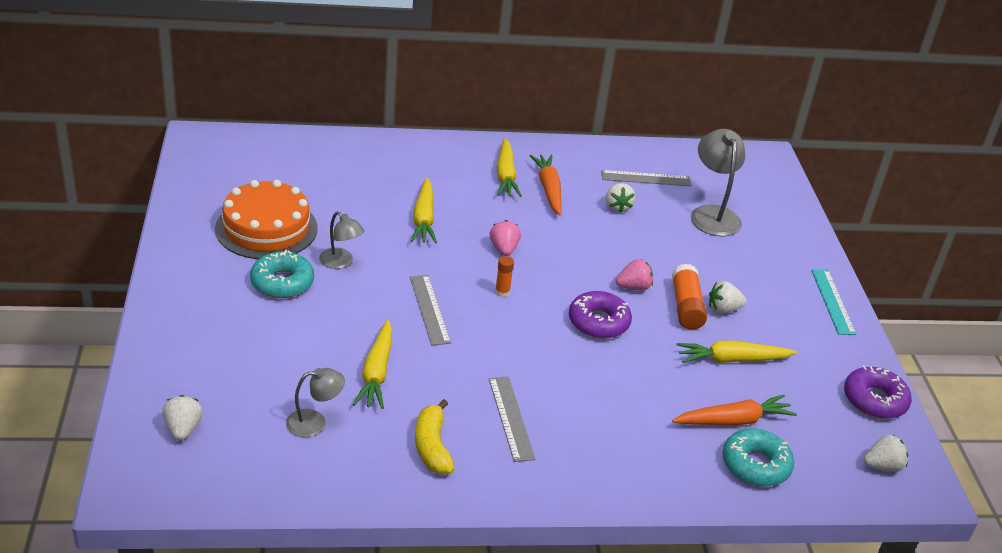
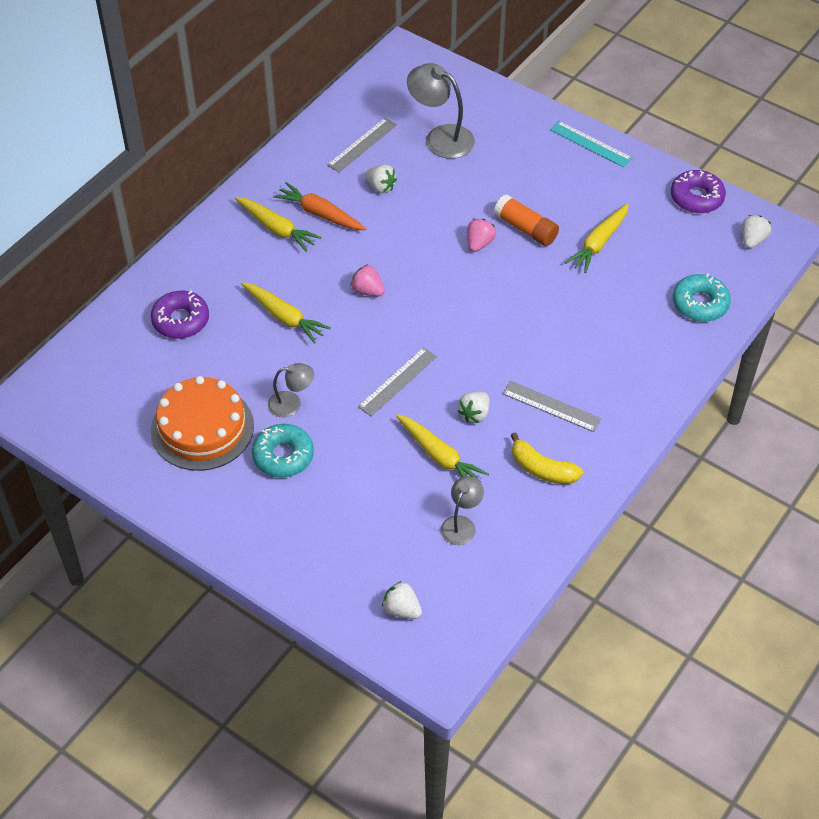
camera: 45 degrees left, 15 degrees up
(429, 309) = (397, 381): grey ruler -> grey ruler turned 75 degrees counterclockwise
(502, 292) = (416, 325): orange glue stick -> none
(598, 322) = (498, 290): purple donut -> purple donut (181, 320)
(723, 309) = (546, 210): white strawberry -> white strawberry (474, 414)
(733, 421) = (654, 286): orange carrot -> none

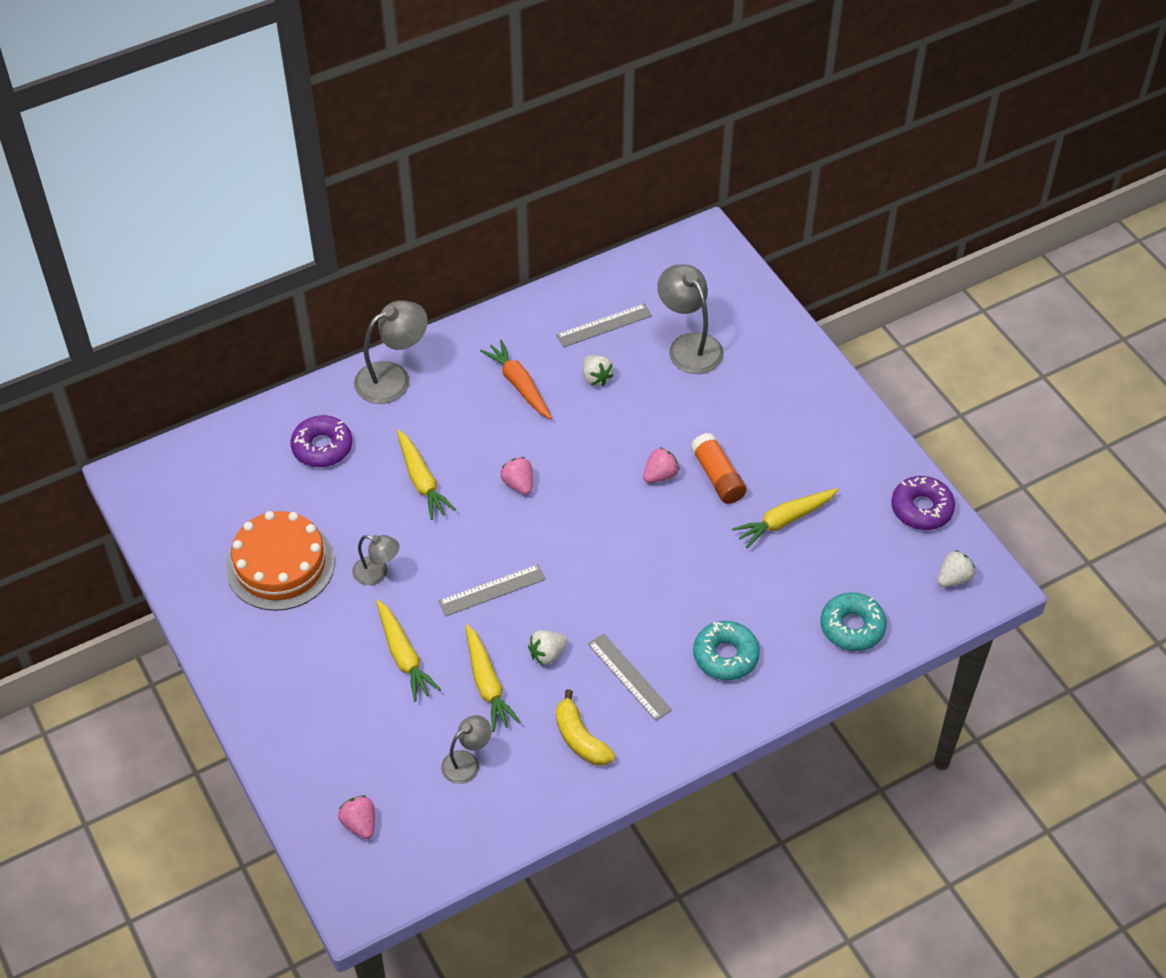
camera: 25 degrees right, 0 degrees up
(208, 244) = (393, 378): none -> grey lamp
(276, 228) = (467, 385): yellow carrot -> yellow carrot (403, 656)
(283, 456) = (339, 623): turquoise donut -> turquoise donut (725, 656)
(402, 609) = (360, 824): white strawberry -> pink strawberry
(591, 144) = (843, 408): turquoise ruler -> none

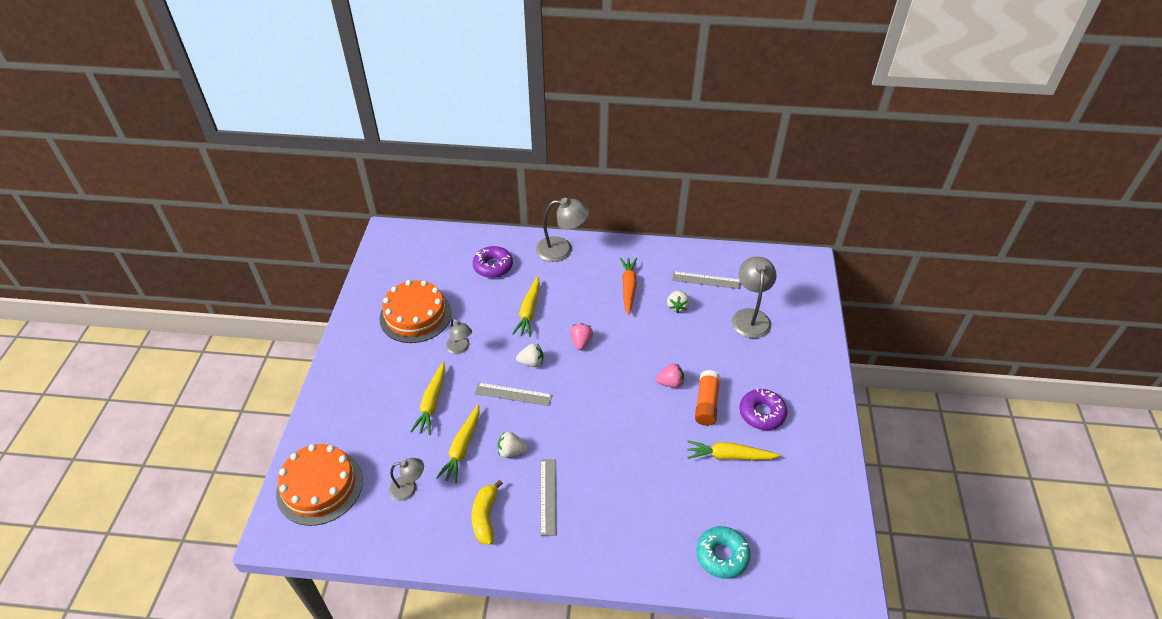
camera: 35 degrees right, 5 degrees down
(360, 824) = (319, 486): pink strawberry -> orange cake
(725, 656) = (620, 521): turquoise donut -> none
(921, 509) = (834, 503): purple donut -> purple donut (762, 413)
(953, 578) = (823, 566): white strawberry -> white strawberry (531, 362)

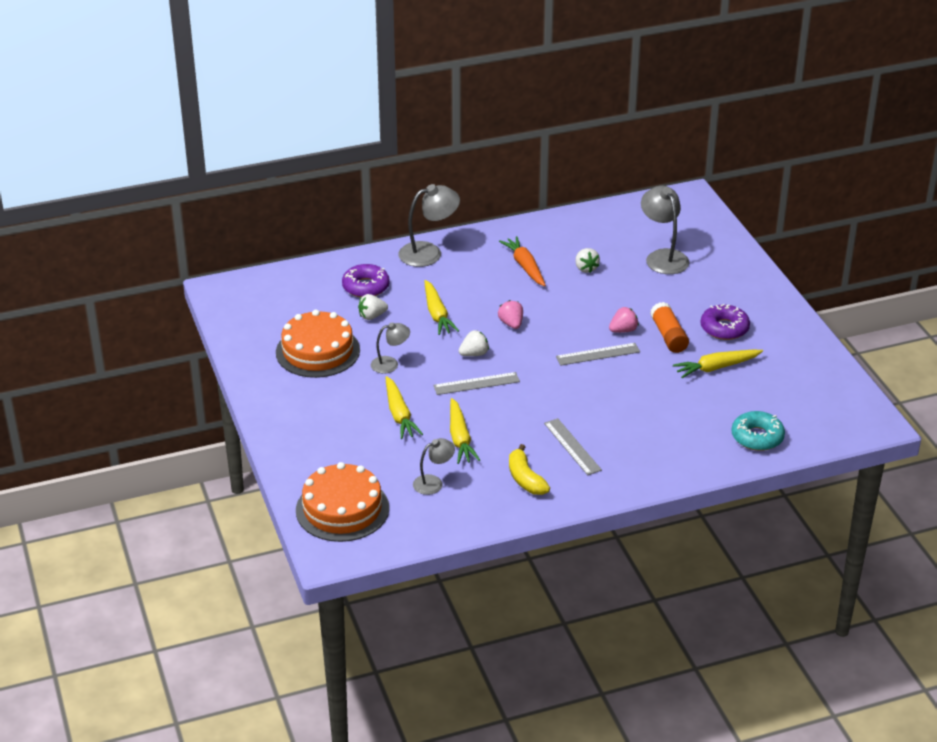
camera: 25 degrees left, 10 degrees down
(460, 348) = (390, 364): grey lamp -> grey lamp turned 45 degrees counterclockwise
(511, 451) = (511, 426): white strawberry -> white strawberry (372, 316)
(706, 280) = (599, 238): grey ruler -> grey ruler (598, 354)

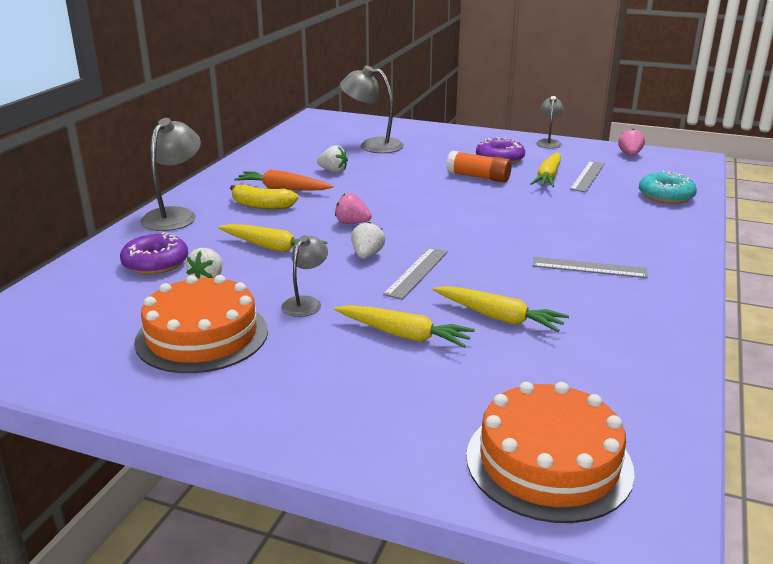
camera: 50 degrees left, 10 degrees down
(433, 482) = (564, 367): grey lamp -> grey lamp (548, 142)
(525, 479) = (618, 310): yellow banana -> yellow banana (262, 205)
(598, 354) = (459, 207): grey ruler -> grey ruler (587, 176)
(623, 330) = (442, 188): pink strawberry -> pink strawberry (630, 155)

